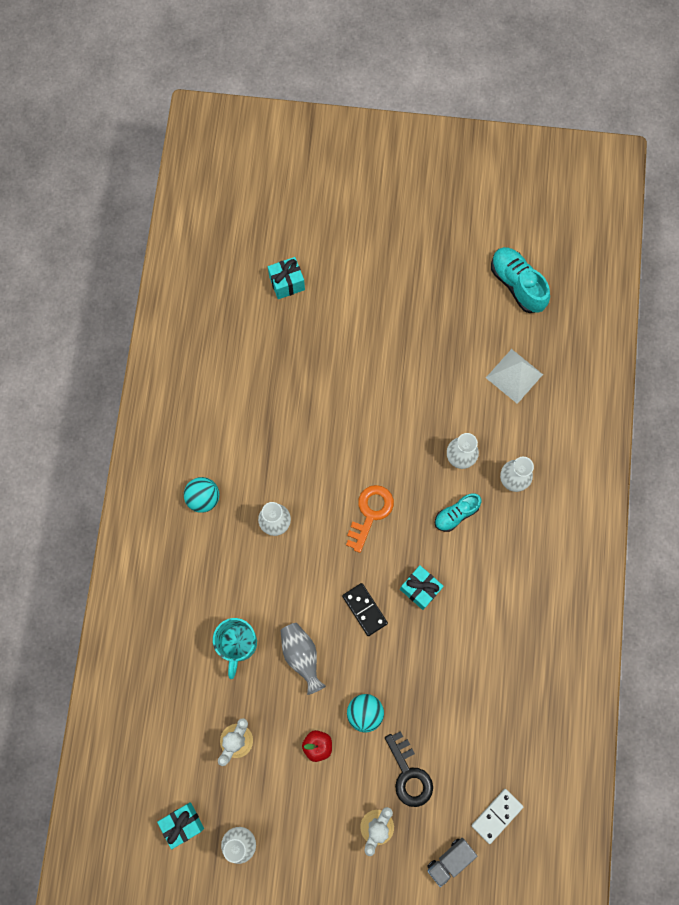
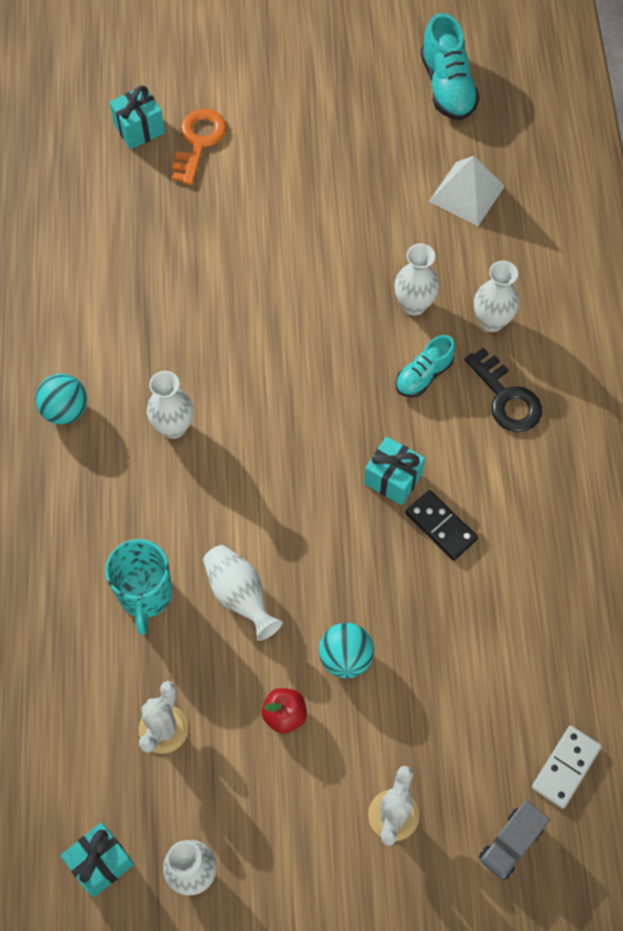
camera: 10 degrees left, 10 degrees down
(301, 656) = (240, 595): grey vase -> white vase
(365, 609) = (319, 518): black domino -> black domino (441, 526)
(370, 513) = (304, 392): orange key -> orange key (198, 142)
(409, 774) = (426, 732): black key -> black key (506, 397)
(517, 284) = (447, 86): turquoise shoe -> turquoise shoe turned 150 degrees counterclockwise

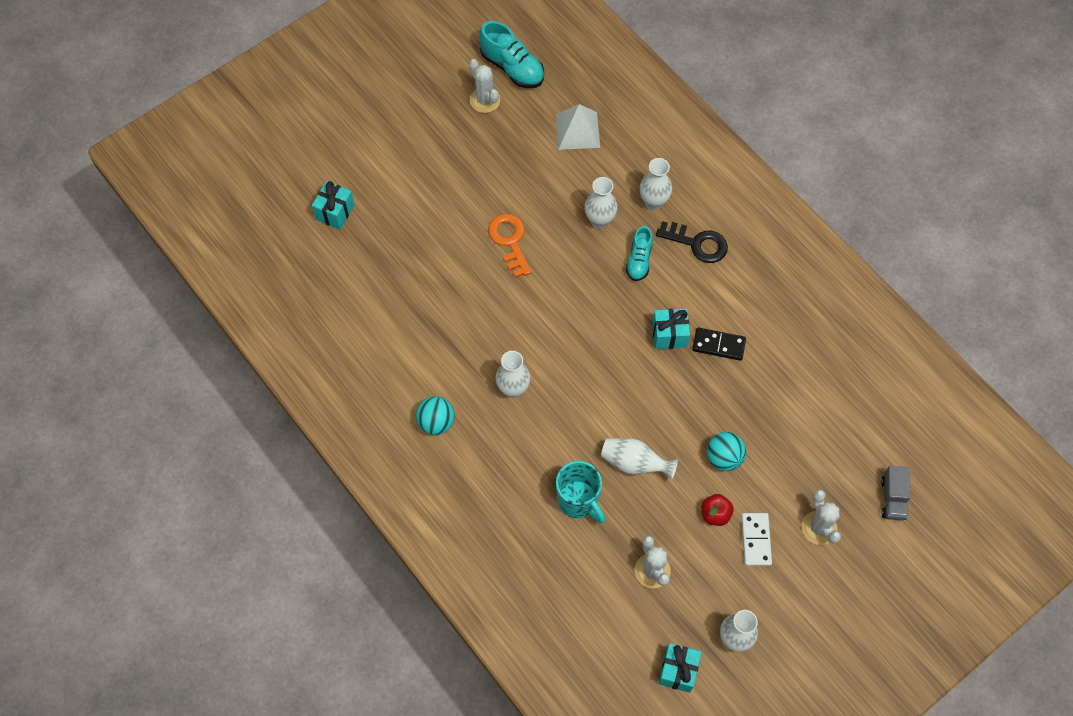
camera: 35 degrees left, 0 degrees up
(198, 142) = (381, 198): orange key -> orange key (510, 241)
(389, 104) = (485, 100): none -> white cactus
(566, 767) = (890, 436): white domino -> white domino (756, 540)

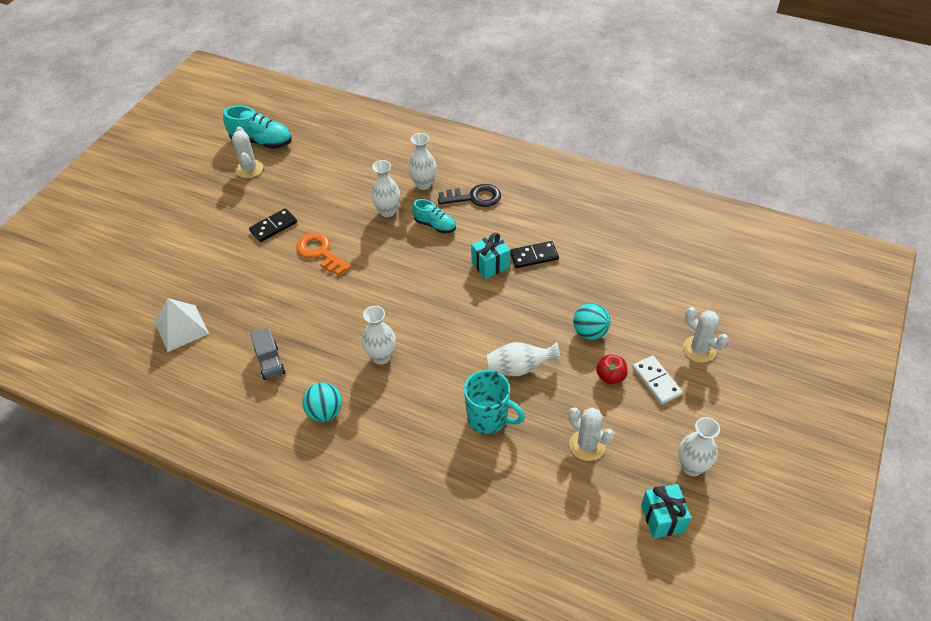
camera: 25 degrees left, 15 degrees down
(335, 212) = (152, 290): turquoise gift -> none
(478, 187) = (273, 227): none -> black domino
(485, 100) = (249, 169): white cactus -> white cactus turned 45 degrees clockwise
(577, 130) = (336, 162): white pyramid -> white pyramid (181, 328)
(639, 260) = (435, 225): turquoise shoe -> turquoise shoe turned 45 degrees counterclockwise
(893, 498) = (739, 304): grey truck -> grey truck (270, 362)

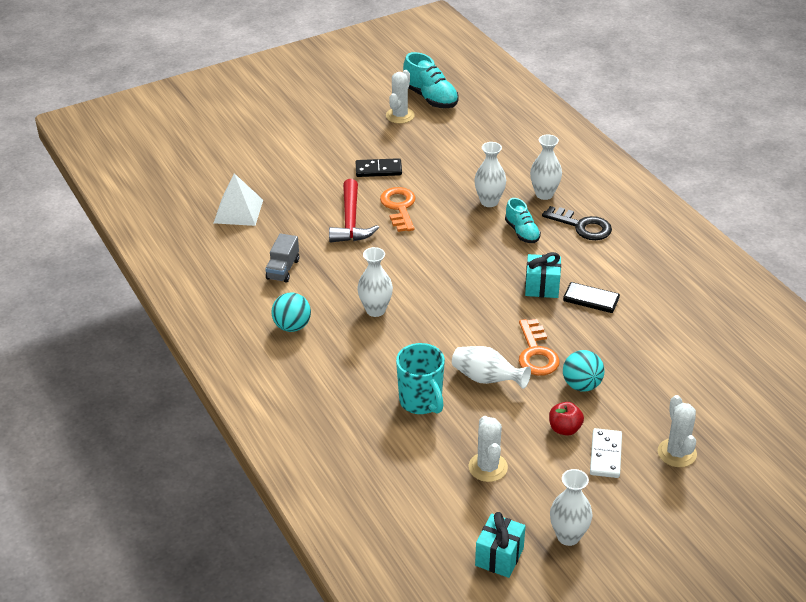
camera: 35 degrees right, 10 degrees down
(290, 286) = (351, 221): none -> red hammer
(535, 324) = (536, 353): none -> orange key

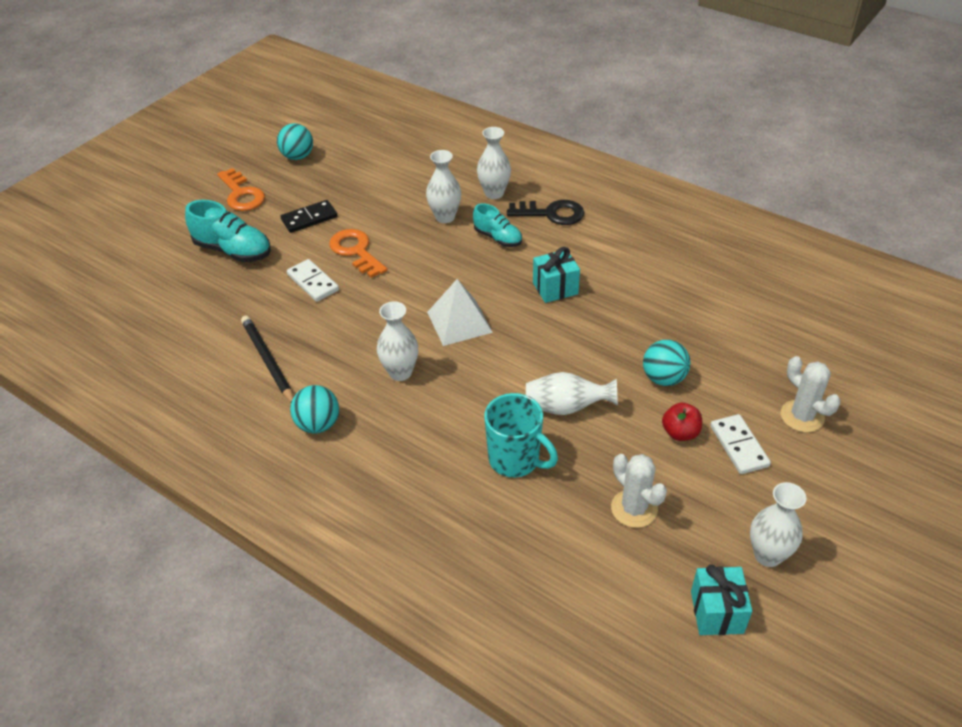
camera: 25 degrees left, 5 degrees up
(238, 211) = (177, 311): white pyramid -> white pyramid (459, 322)
(283, 269) = (268, 361): grey truck -> black pencil
(351, 221) = (313, 282): red hammer -> white domino
(400, 116) = (297, 156): white cactus -> turquoise ball
(430, 98) = (318, 130): turquoise shoe -> turquoise shoe (233, 250)
(536, 353) = (596, 360): orange key -> orange key (241, 194)
(591, 299) = (610, 285): black domino -> none

